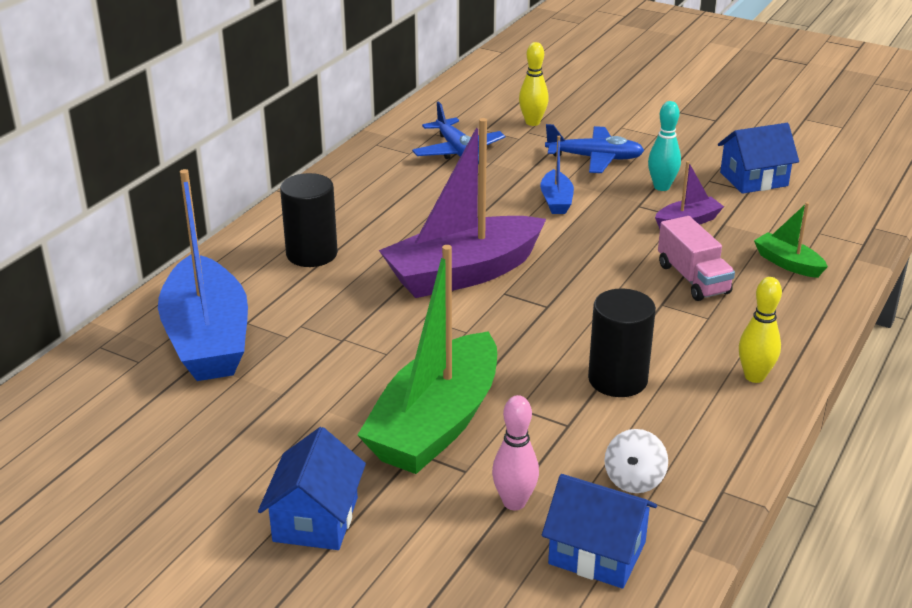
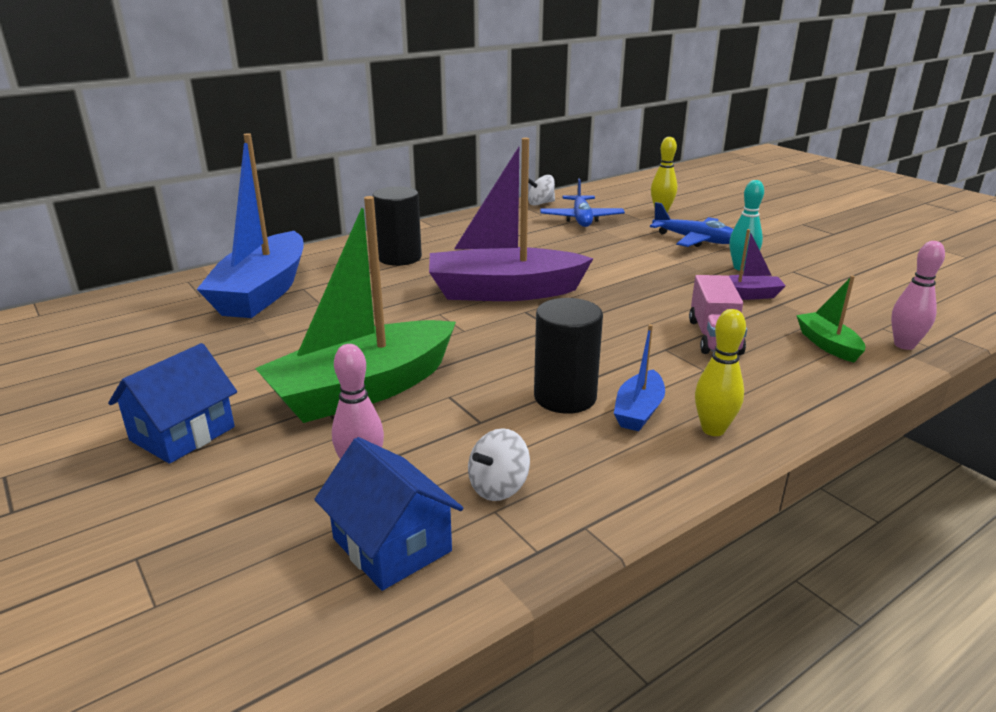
camera: 25 degrees right, 5 degrees down
(395, 136) = (540, 203): none -> white spinning top
(556, 201) = (633, 260): blue boat -> blue boat (638, 411)
(754, 179) = (840, 277): blue house -> none
(845, 248) = (904, 345): none -> pink bowling pin

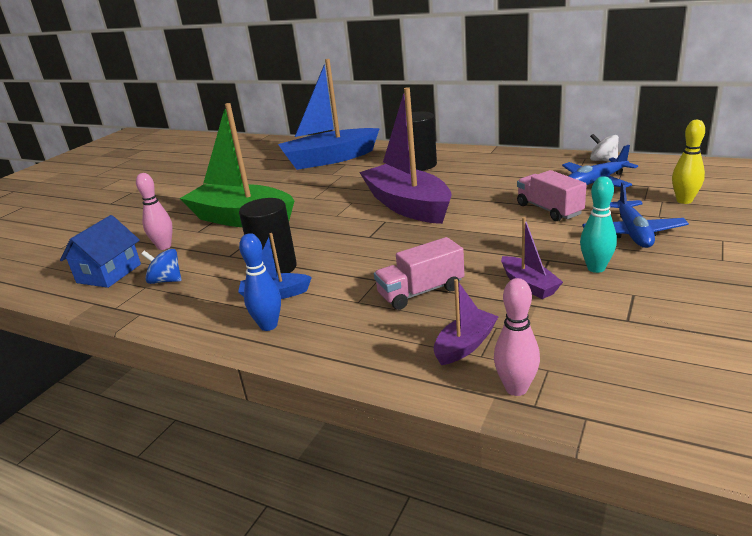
camera: 65 degrees right, 0 degrees up
(182, 434) = (176, 203): blue house -> none
(498, 487) = (166, 281): white spinning top -> blue spinning top
(611, 248) = (549, 210): none -> pink truck
(713, 429) = (268, 325): yellow bowling pin -> blue bowling pin
(828, 345) = (465, 345): green boat -> purple boat

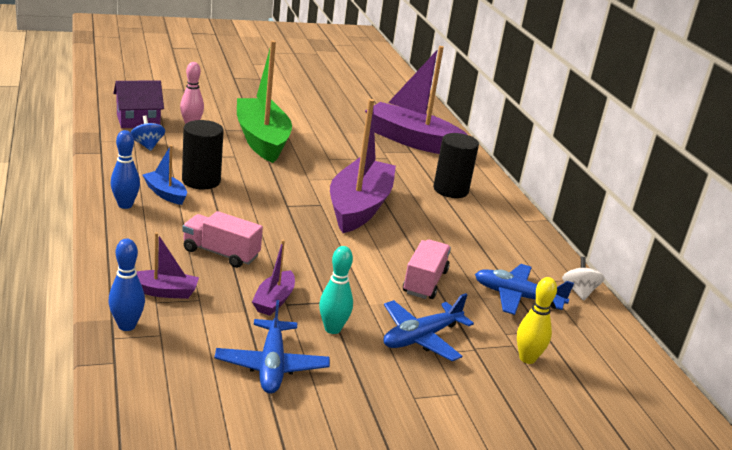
camera: 40 degrees right, 0 degrees up
(109, 273) = (138, 121): blue house -> purple house
(329, 159) = (412, 141): blue boat -> purple boat
(516, 388) = (127, 326): pink bowling pin -> blue bowling pin
(641, 316) = (271, 365): none -> blue plane

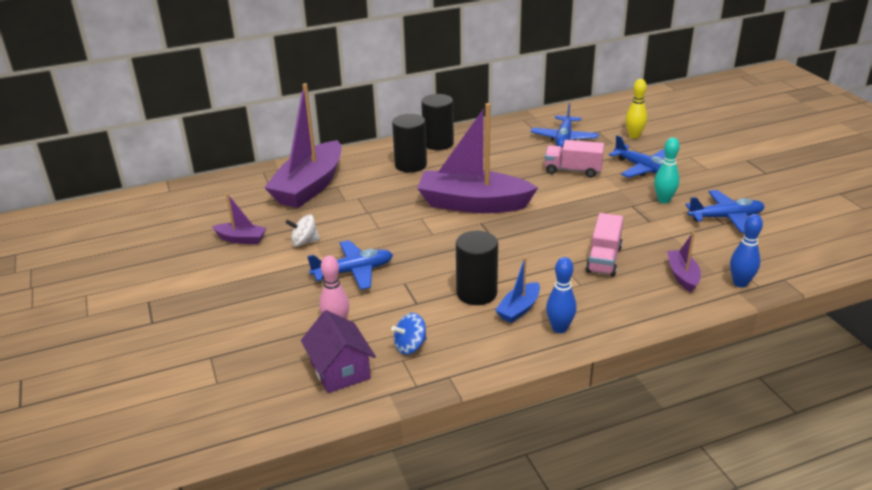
camera: 90 degrees left, 5 degrees up
(262, 140) = (353, 271): green boat -> blue plane
(274, 300) = (650, 226): purple boat -> purple boat (241, 239)
(502, 212) = (438, 143): none -> black cylinder
(579, 292) = (539, 119): white spinning top -> white spinning top (304, 242)

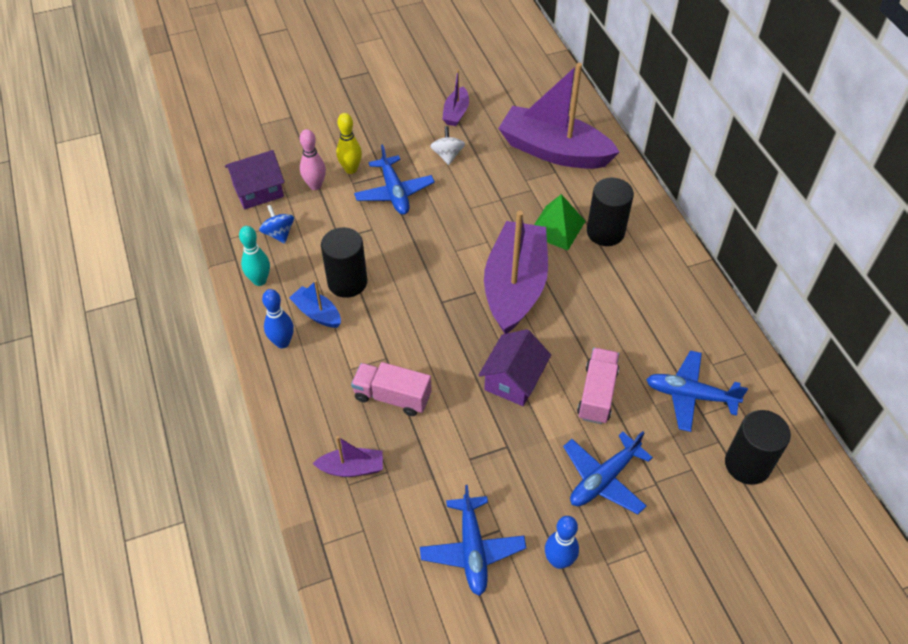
camera: 90 degrees right, 20 degrees up
(405, 185) = (556, 227): none -> green pyramid
(438, 143) = (663, 258): black cylinder -> black cylinder (747, 464)
(569, 203) = (513, 380): none -> purple house
(634, 136) = (707, 486): yellow bowling pin -> yellow bowling pin (351, 169)
(663, 200) = (519, 485): turquoise bowling pin -> turquoise bowling pin (259, 280)
(740, 283) = (330, 525): blue bowling pin -> blue bowling pin (559, 561)

